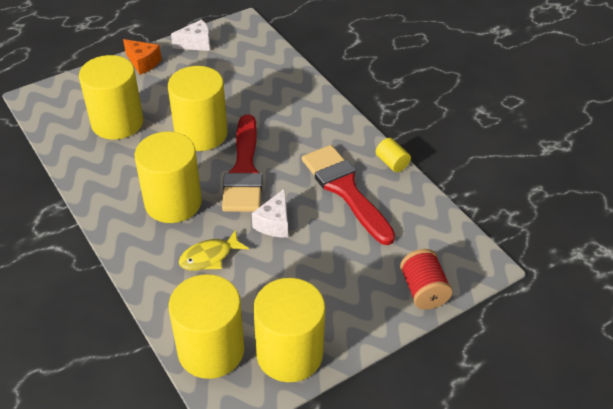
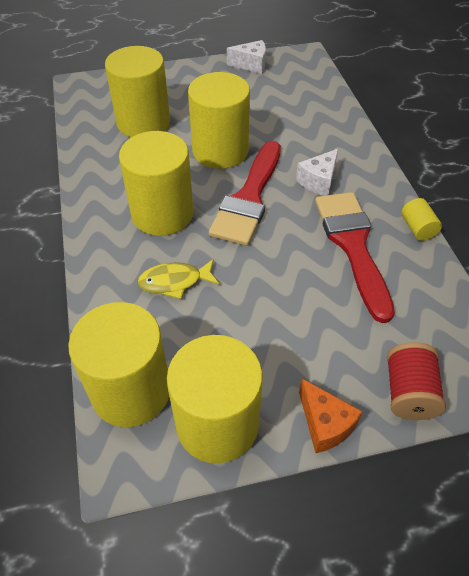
camera: 20 degrees right, 5 degrees up
(143, 63) = (192, 72): orange cheese -> orange cheese (325, 424)
(274, 223) = (259, 263): white cheese -> white cheese (318, 181)

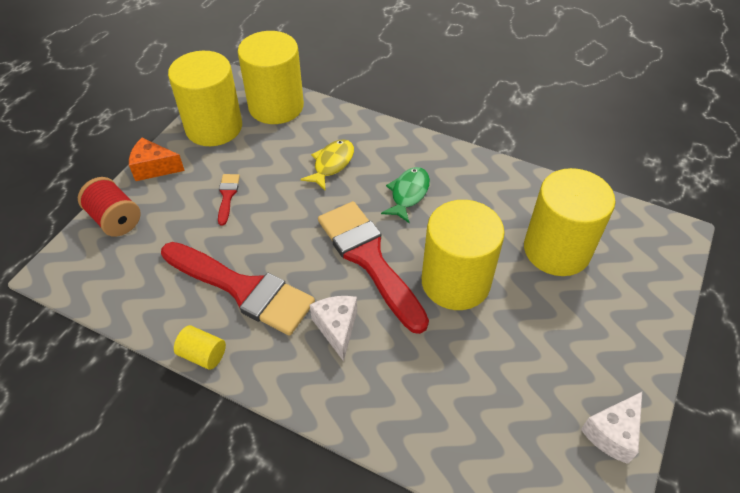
camera: 130 degrees right, 0 degrees up
(162, 214) = (408, 194): yellow cylinder -> green fish
(288, 328) = (227, 195): none -> red brush

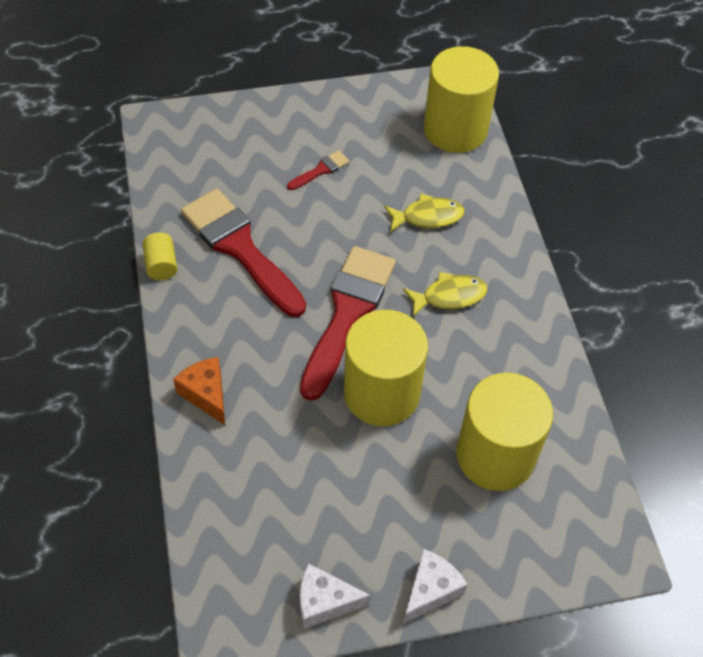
camera: 50 degrees right, 5 degrees up
(115, 219) = (230, 119): red spool -> none
(154, 168) = (302, 102): orange cheese -> orange cheese (206, 394)
(214, 127) = (385, 106): yellow cylinder -> none
(243, 289) = (240, 248): red brush -> red brush turned 150 degrees clockwise
(337, 328) = (258, 335): white cheese -> white cheese (430, 590)
(408, 194) = (449, 296): green fish -> yellow fish

